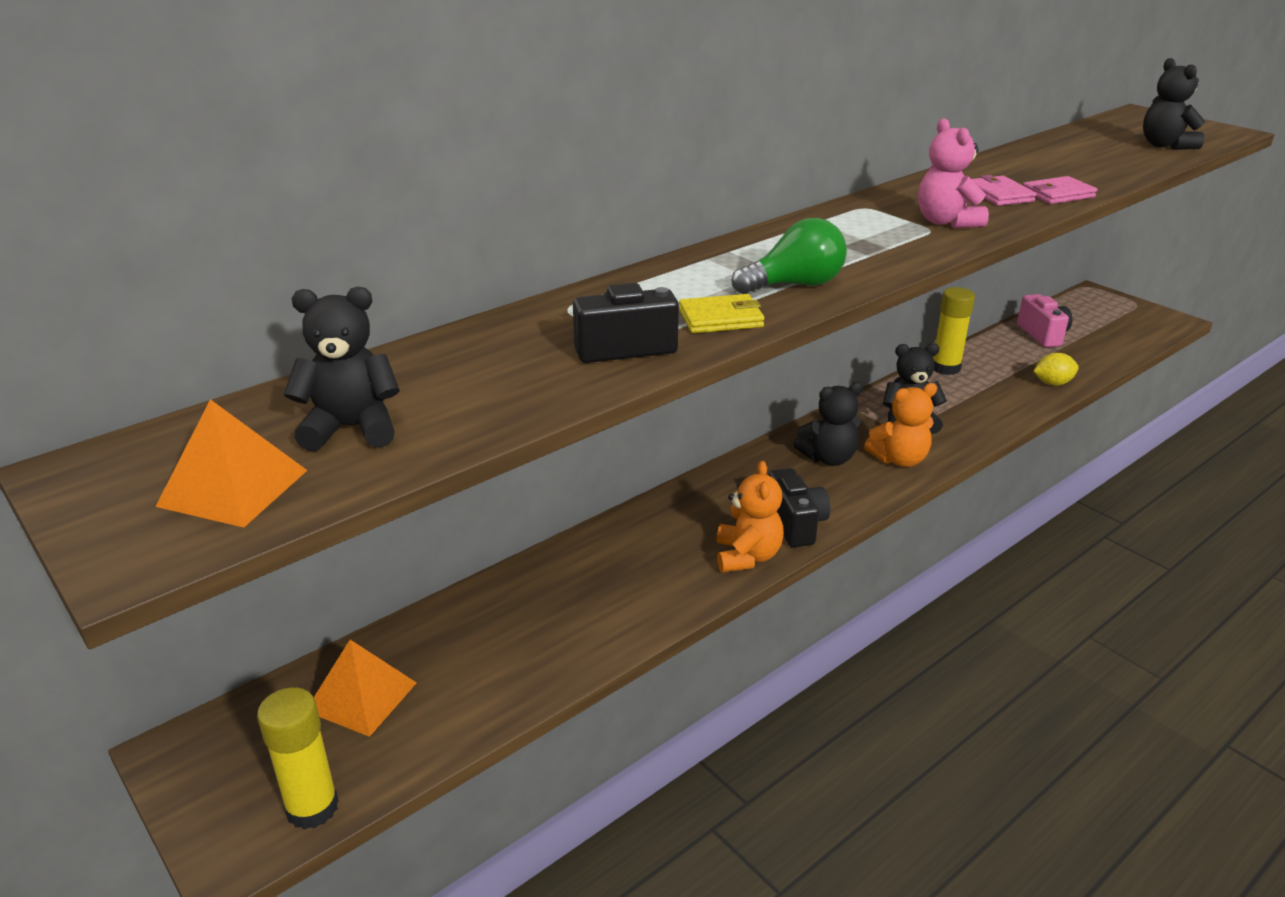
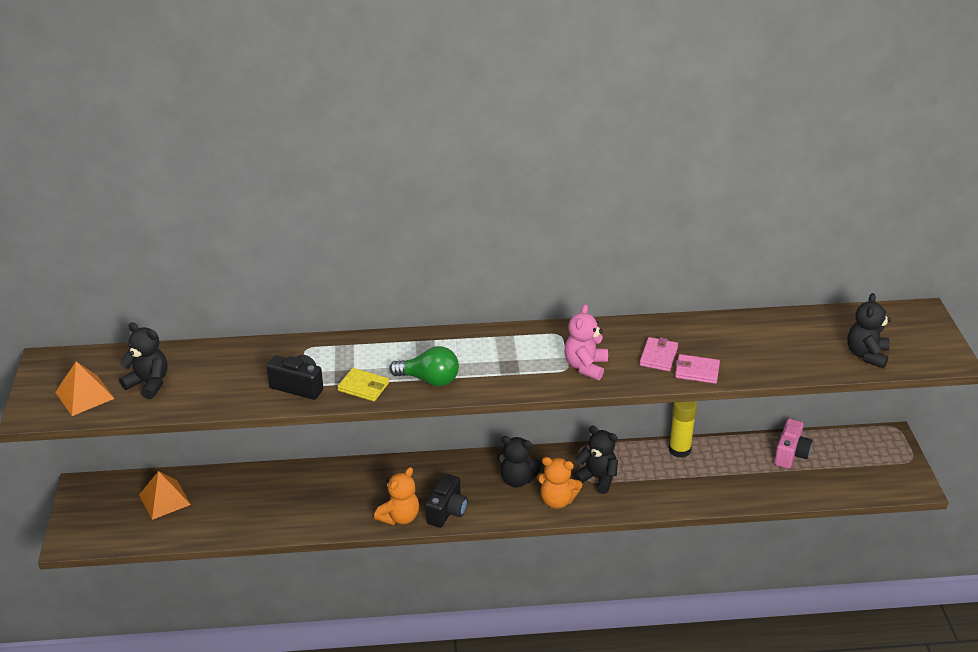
camera: 35 degrees right, 5 degrees up
(312, 807) = (107, 538): yellow glue stick -> none
(1052, 383) = (736, 494): yellow lemon -> none

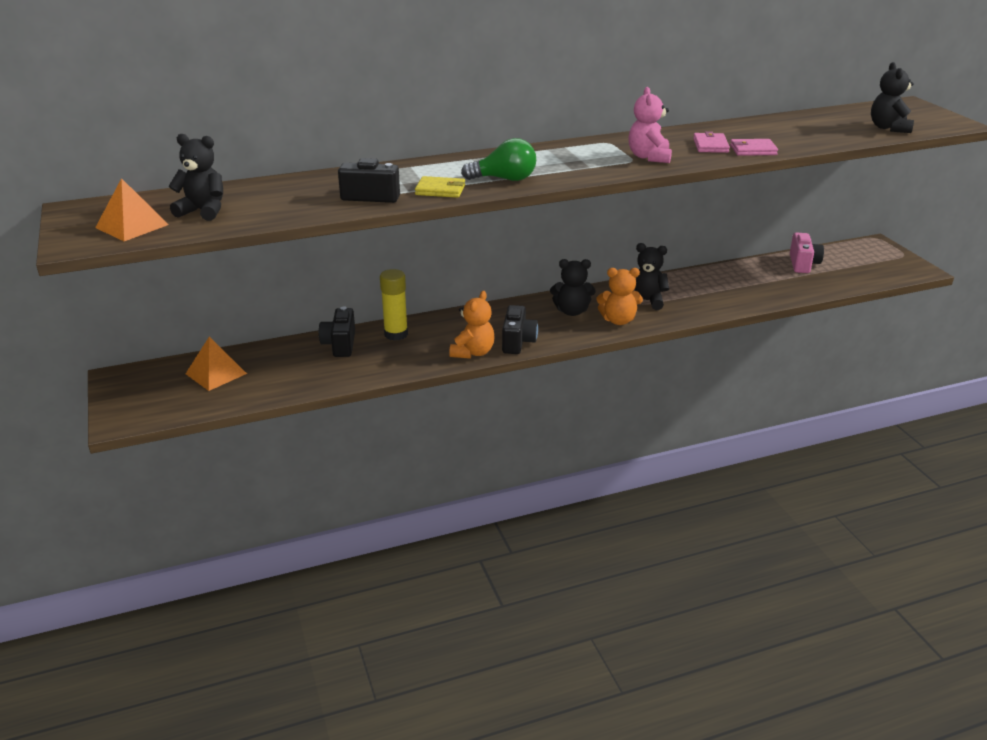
camera: 15 degrees left, 5 degrees down
(283, 483) = (340, 344): none -> black camera
(679, 450) = (706, 273): yellow glue stick -> yellow glue stick (396, 334)

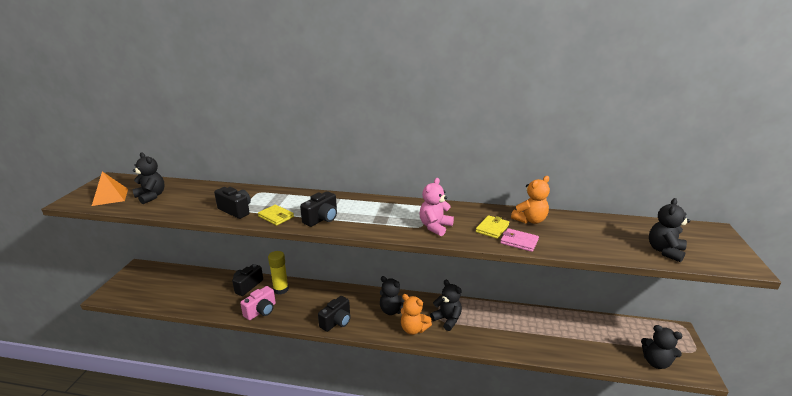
camera: 30 degrees right, 5 degrees down
(216, 373) = (175, 282): orange pyramid -> none
(473, 352) = (304, 319): orange teddy bear -> orange teddy bear (530, 220)
(504, 179) = (322, 219): green light bulb -> black camera
(710, 145) = (492, 228): pink wallet -> yellow wallet
(803, 264) = (595, 329): pink camera -> pink camera (261, 311)
(880, 274) = (656, 362): none -> black teddy bear

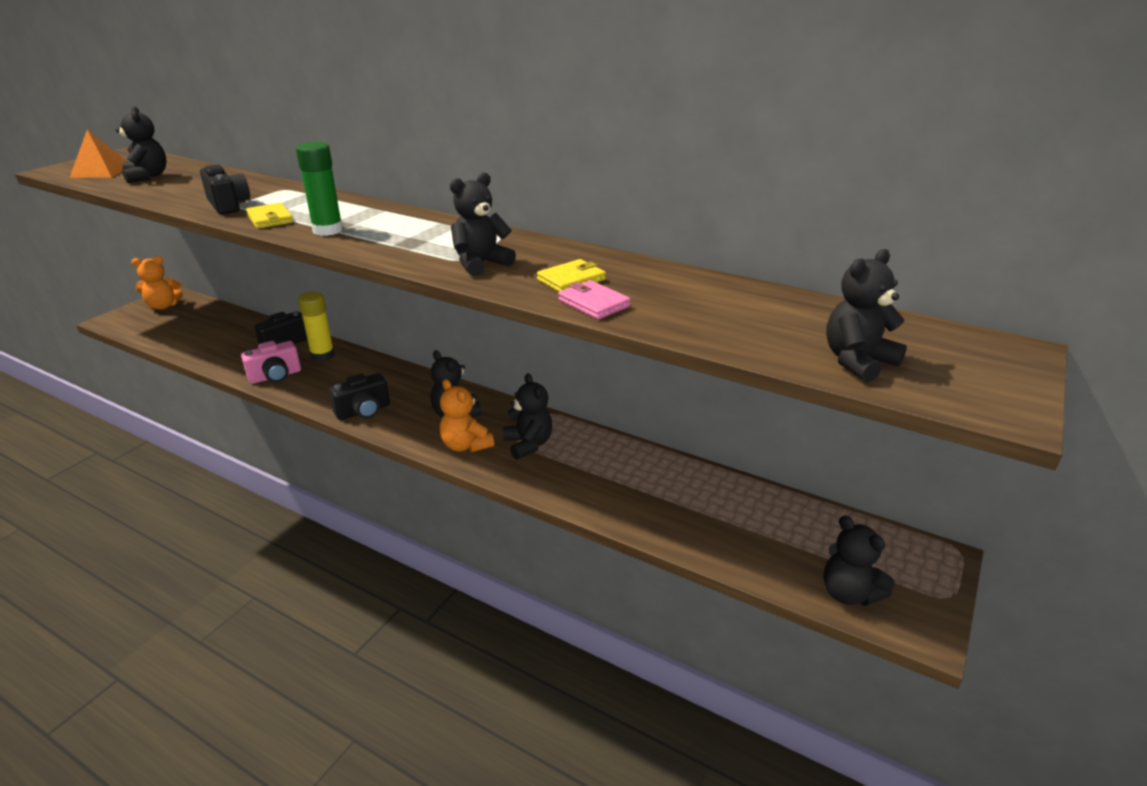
camera: 20 degrees right, 5 degrees up
(322, 219) = (327, 230): black camera -> green glue stick
(435, 227) = (480, 264): pink teddy bear -> black teddy bear
(530, 220) = (653, 279): orange teddy bear -> orange teddy bear (163, 306)

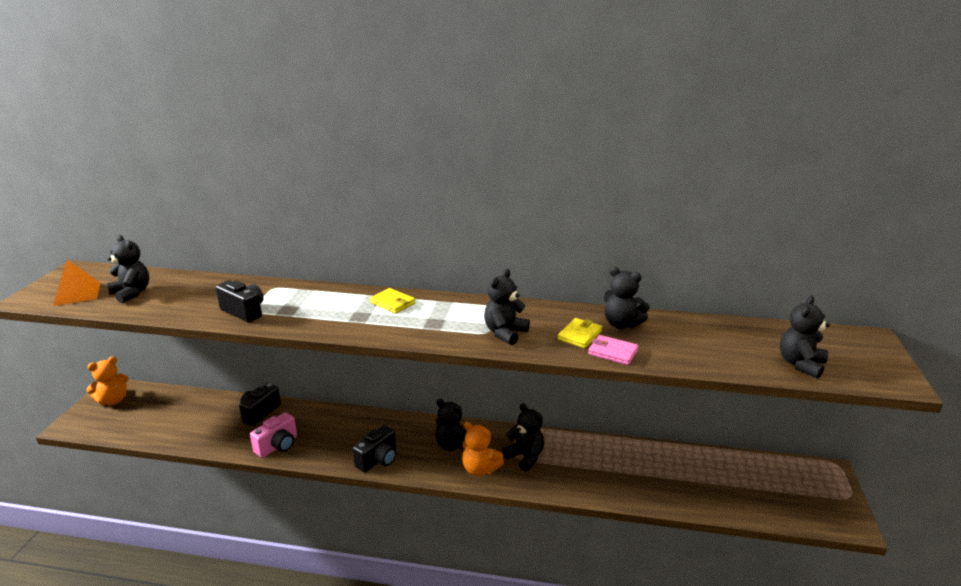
camera: 20 degrees left, 5 degrees down
(270, 219) = (297, 320): yellow wallet -> yellow wallet (393, 303)
(322, 355) = (304, 417): yellow glue stick -> none
(327, 230) = (357, 323): green glue stick -> none
(848, 593) = (796, 511): black teddy bear -> black teddy bear (621, 324)

